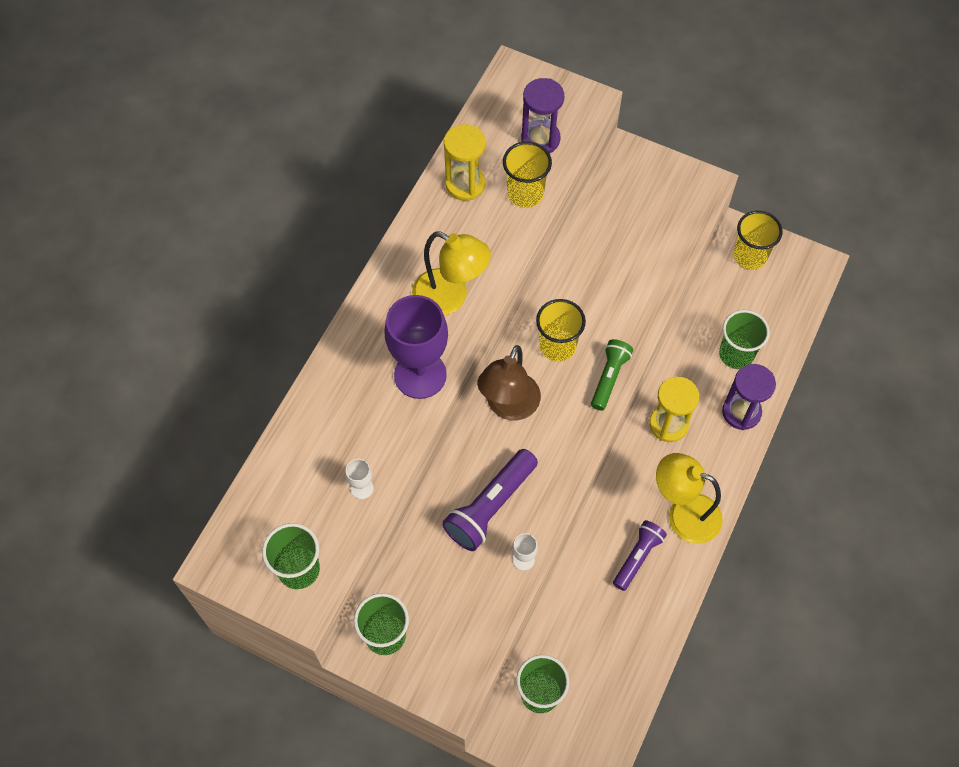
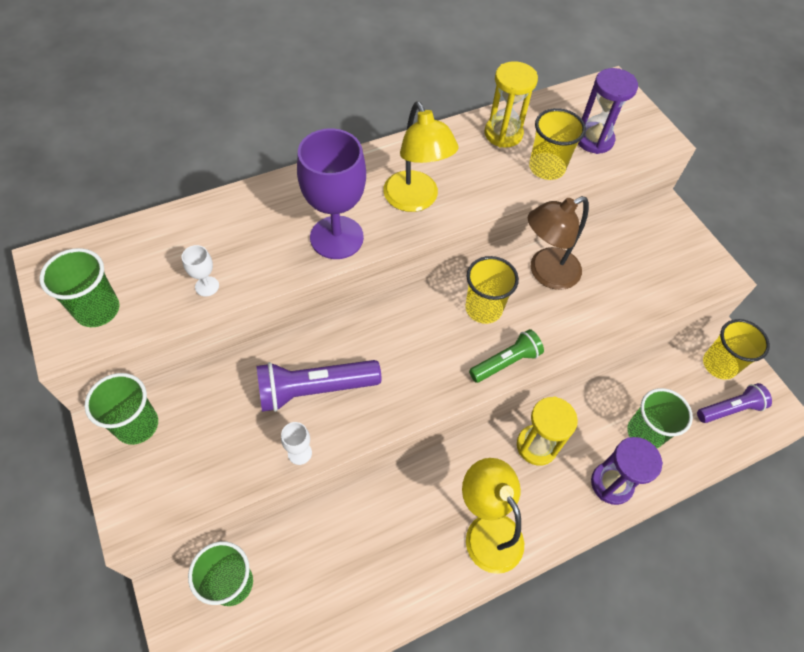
camera: 35 degrees right, 5 degrees down
(509, 407) = (402, 325): brown lamp -> brown lamp (545, 273)
(637, 557) = (415, 535): purple flashlight -> purple flashlight (730, 409)

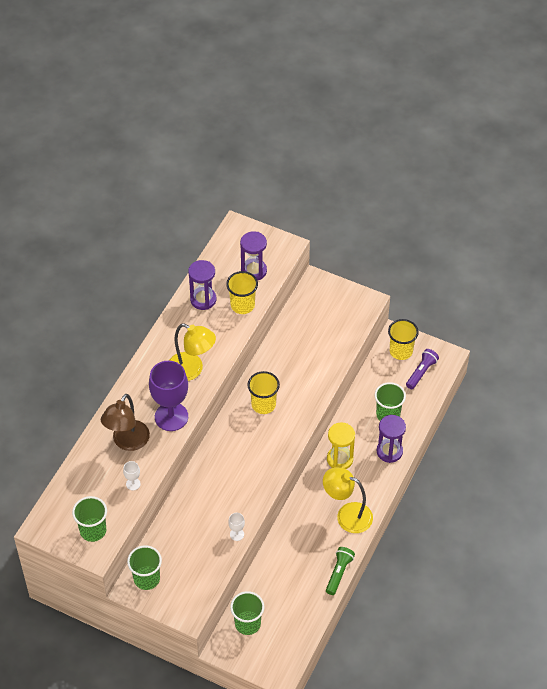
camera: 35 degrees left, 5 degrees down
(314, 390) = (216, 503): purple flashlight -> none
(503, 134) = (203, 299): yellow hourglass -> purple hourglass
(506, 362) = (297, 424): green flashlight -> green flashlight (339, 573)
(545, 273) = (279, 363): brown lamp -> brown lamp (127, 442)

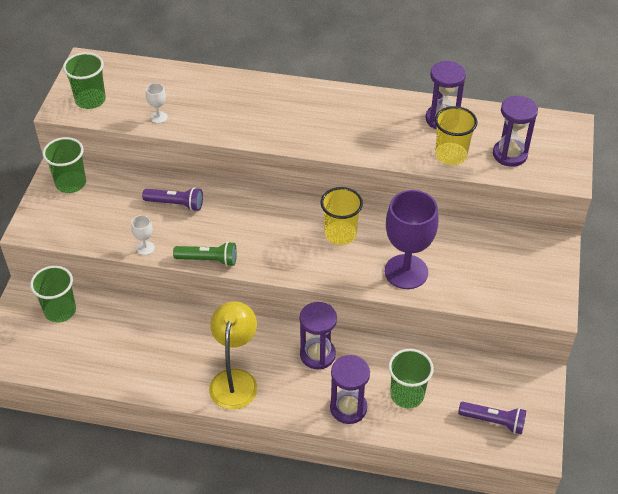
camera: 75 degrees right, 5 degrees down
(127, 442) = (214, 101): brown lamp -> none
(171, 417) = (260, 128): purple goblet -> purple goblet (406, 272)
(192, 370) = (333, 131): yellow lamp -> none
(196, 506) = (176, 204): none -> purple flashlight
(339, 573) = (146, 388): green flashlight -> green flashlight (208, 260)
(340, 459) = (317, 355): yellow hourglass -> purple hourglass
(401, 351) = (518, 390): yellow cup -> none

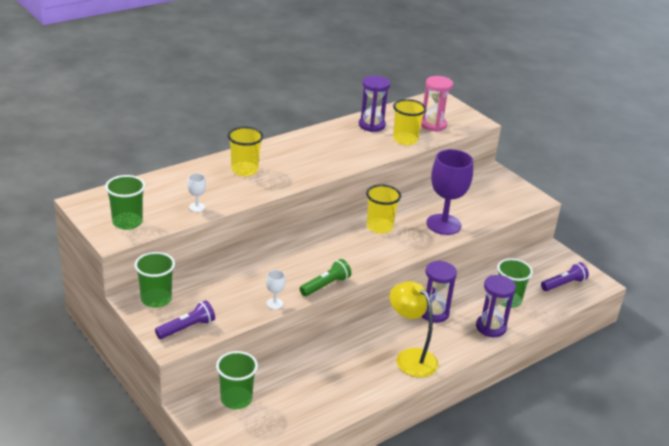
camera: 50 degrees left, 15 degrees down
(176, 204) = (253, 268): purple flashlight -> purple flashlight (187, 328)
(249, 102) = (244, 170): none -> yellow cup
(510, 154) = (433, 125): purple hourglass -> pink hourglass

